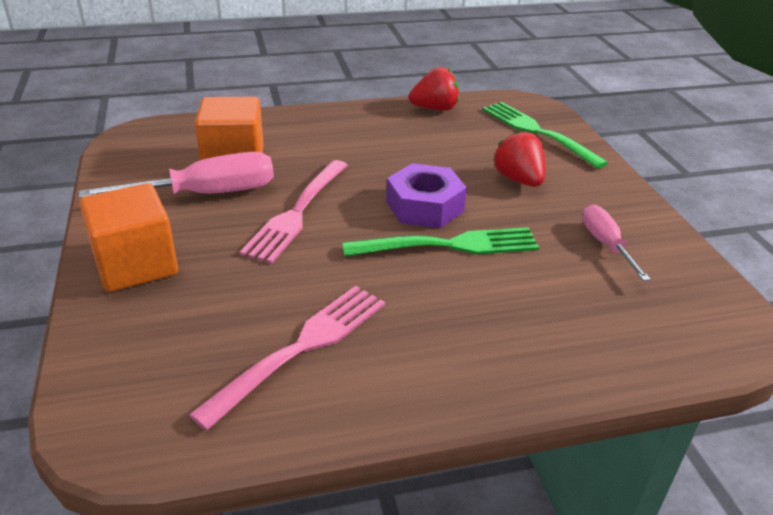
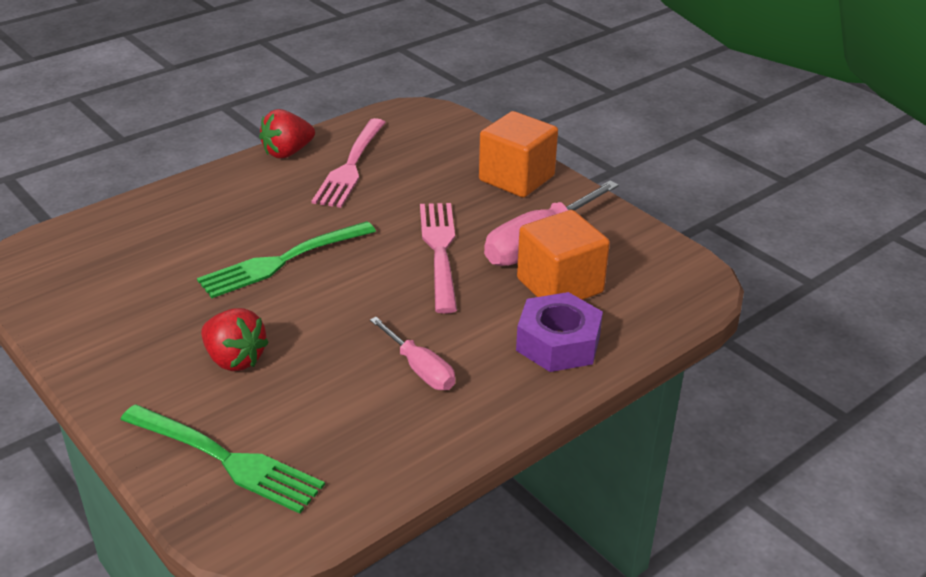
camera: 155 degrees right, 0 degrees up
(425, 206) = (325, 293): purple nut -> purple nut (558, 343)
(435, 109) = (396, 459): red strawberry -> red strawberry (287, 152)
(606, 244) = (129, 305): pink screwdriver -> pink screwdriver (419, 369)

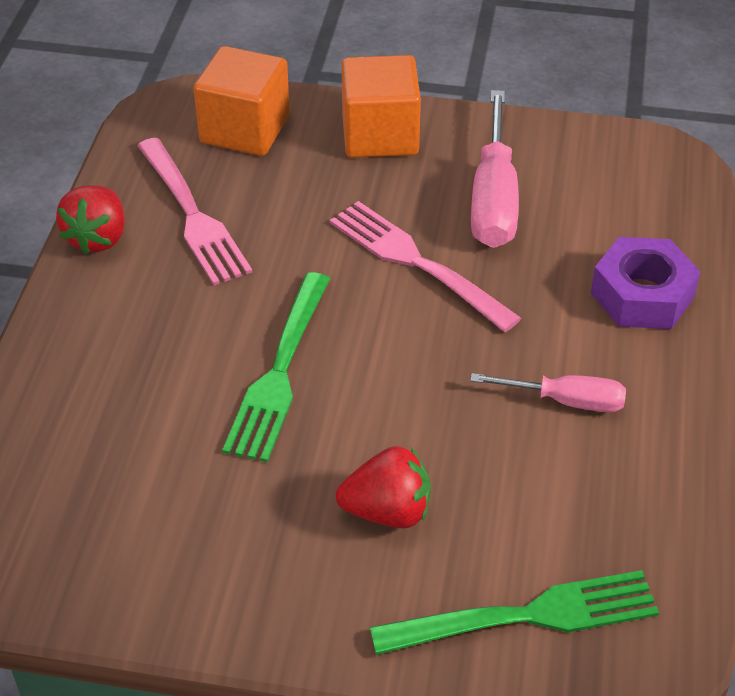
camera: 40 degrees left, 10 degrees up
(560, 286) = (569, 234): orange cube -> orange cube (245, 129)

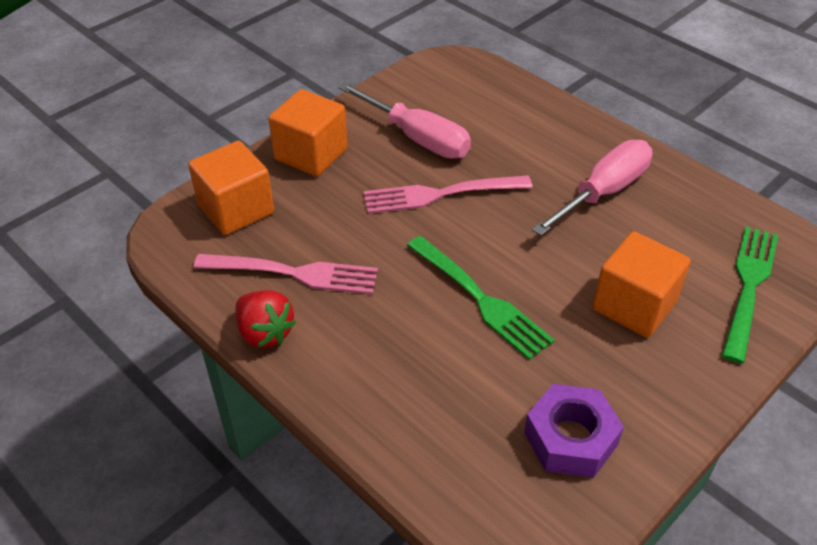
camera: 55 degrees left, 0 degrees up
(388, 511) = (634, 305): red strawberry -> orange cube
(565, 401) = (602, 192): pink screwdriver -> pink screwdriver, size x1.69
(642, 295) = (547, 125): purple nut -> purple nut (570, 438)

